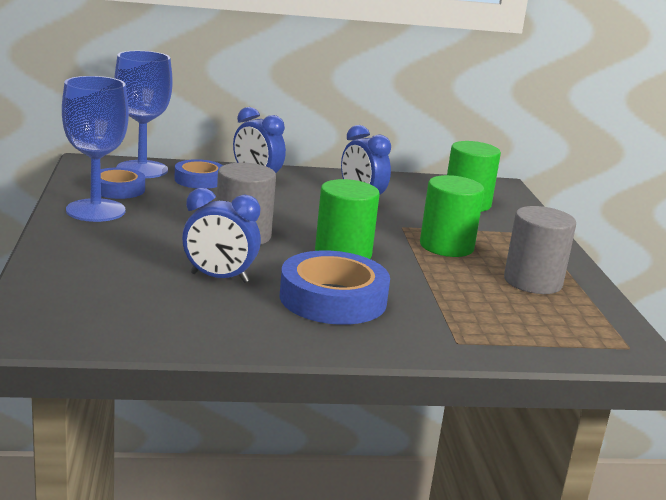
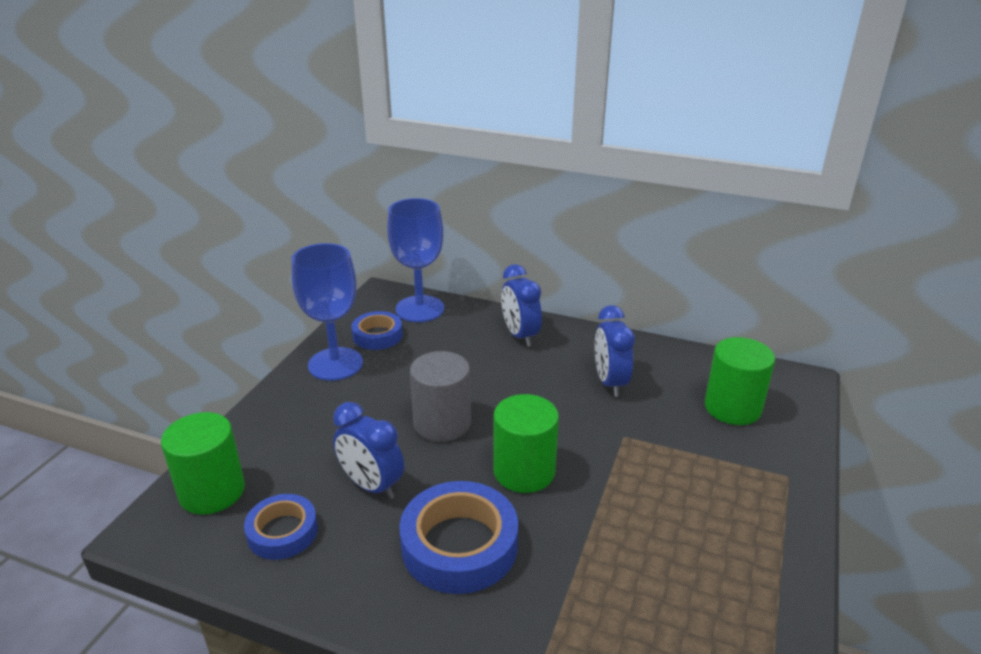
camera: 30 degrees right, 10 degrees up
(199, 180) = (462, 330): blue tape -> blue tape (282, 532)
(446, 246) = (653, 481): green cylinder -> green cylinder (212, 491)
(532, 282) = (718, 568): grey cylinder -> none

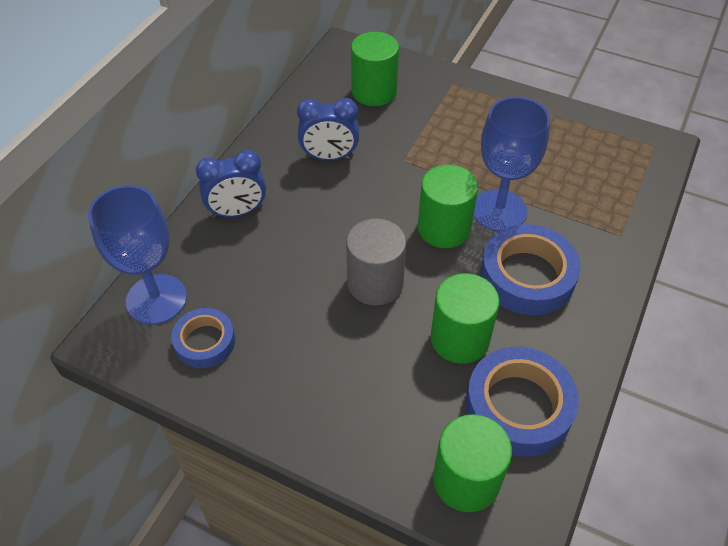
camera: 85 degrees left, 20 degrees up
(282, 532) = (518, 406): blue tape -> blue tape, size x1.65
(335, 364) = (256, 382): blue goblet -> blue goblet (499, 210)
(371, 486) = (459, 339): blue clock -> green cylinder

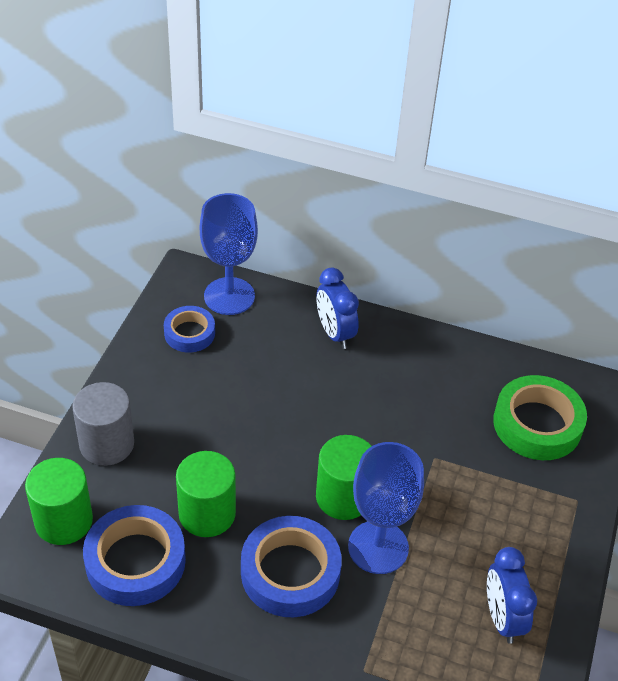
camera: 80 degrees right, 5 degrees down
(329, 157) = (423, 394): blue clock -> blue clock (502, 618)
(374, 92) = (537, 424): green cylinder -> green tape
(375, 283) = (265, 444): grey cylinder -> grey cylinder (107, 444)

